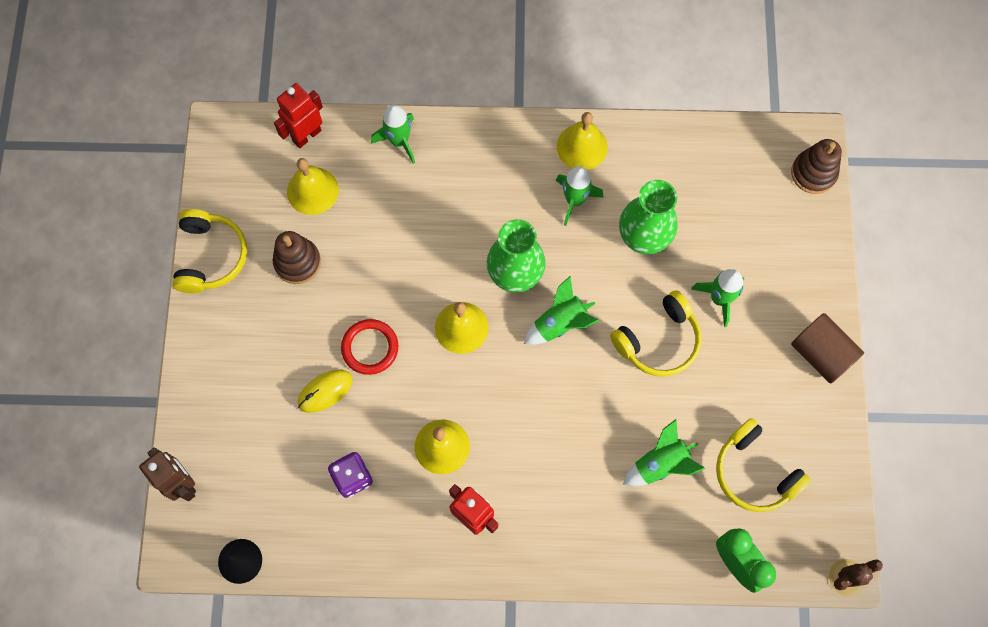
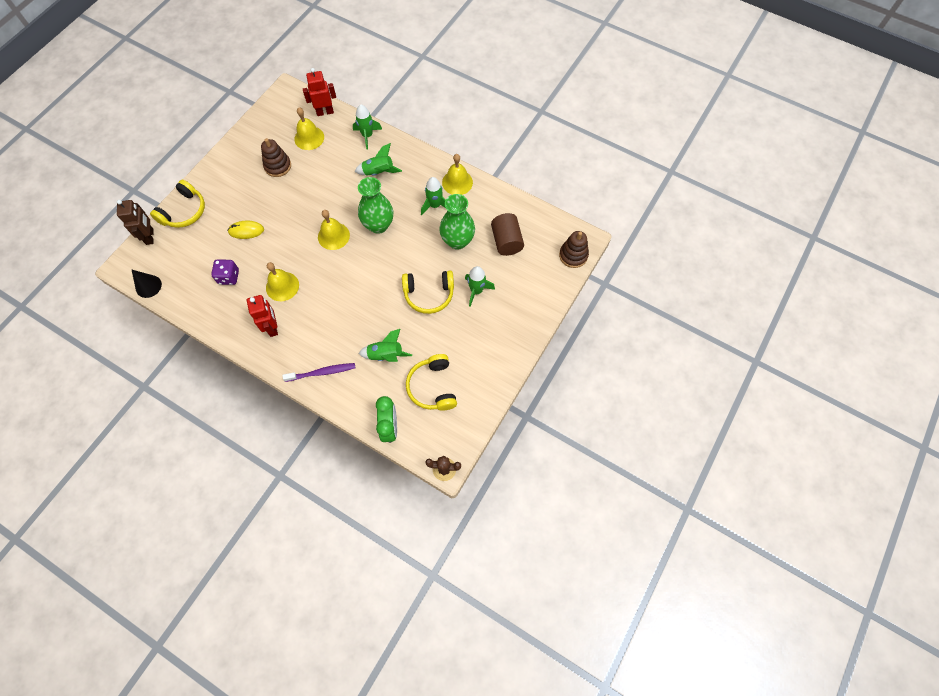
camera: 30 degrees right, 5 degrees down
(211, 256) = (240, 143): yellow headphones -> yellow headphones (184, 211)
(370, 348) = (282, 222): red ring -> none
(560, 323) = (384, 259): green rocket -> green rocket (378, 172)
(590, 541) = (322, 372): none -> purple toothbrush
(821, 354) = (512, 347): brown cylinder -> brown cylinder (506, 241)

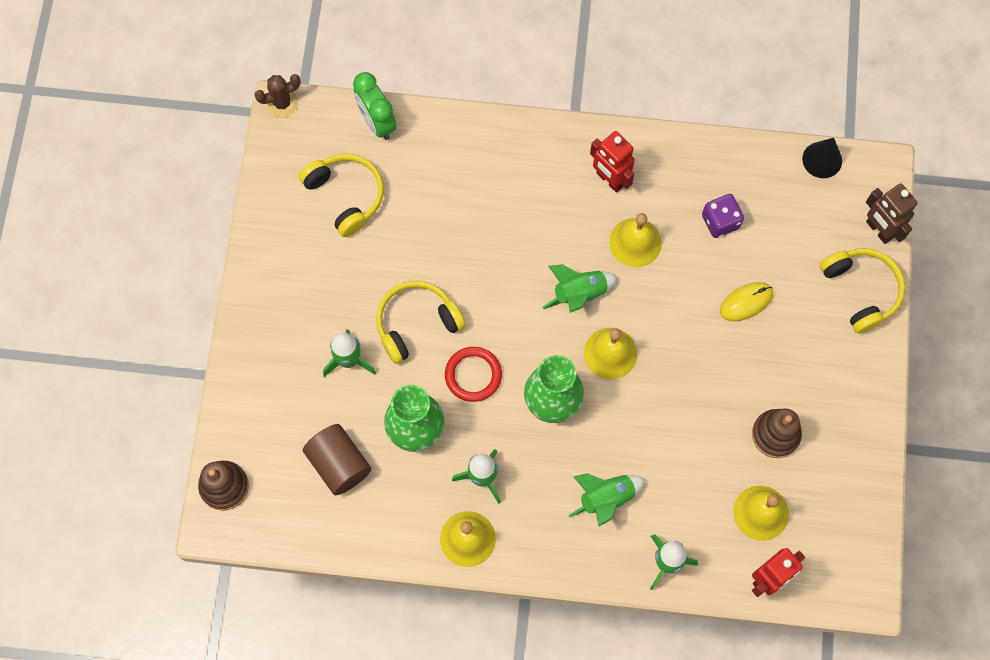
camera: 155 degrees right, 5 degrees up
(184, 211) = (861, 291): yellow headphones -> yellow headphones turned 150 degrees clockwise
(322, 372) = (505, 150): purple toothbrush -> none
(386, 355) = (432, 210): green rocket -> green rocket (579, 294)
(412, 255) = (473, 375): none -> red ring

